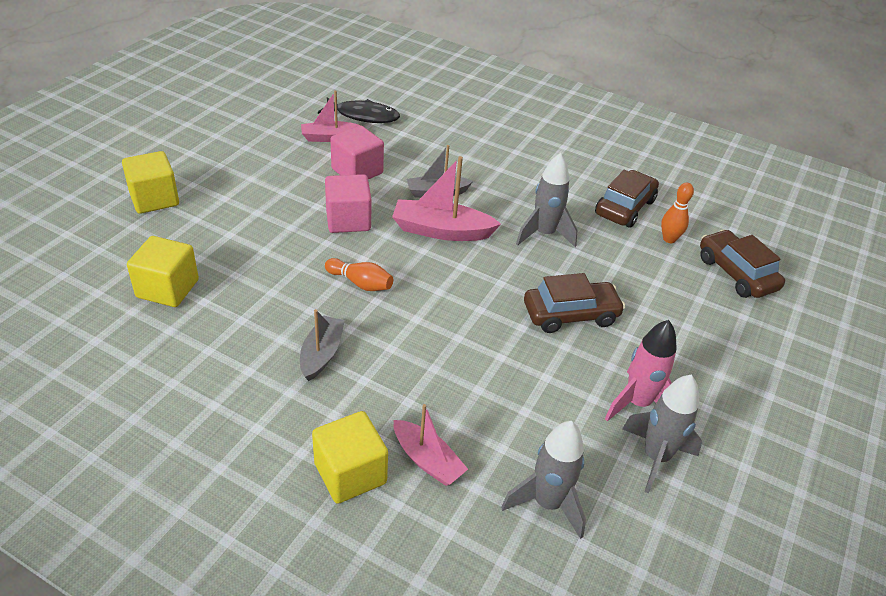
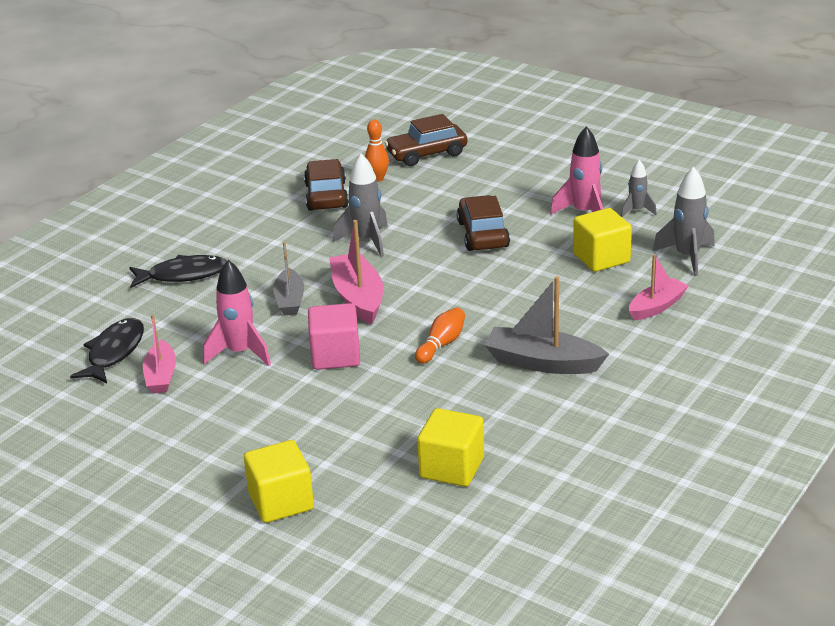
camera: 80 degrees left, 10 degrees down
(321, 354) = (543, 363): grey boat -> grey boat, size x1.52
(350, 473) = (676, 342): yellow cube -> yellow cube (601, 258)
(357, 171) = (240, 353): pink cube -> pink rocket
(441, 231) = (358, 298): pink boat -> pink boat turned 150 degrees clockwise
(474, 138) = (183, 275): none -> black fish
(624, 207) = (326, 196): brown car -> brown car turned 45 degrees clockwise
(655, 457) = (637, 211): grey rocket -> grey rocket, size x0.60

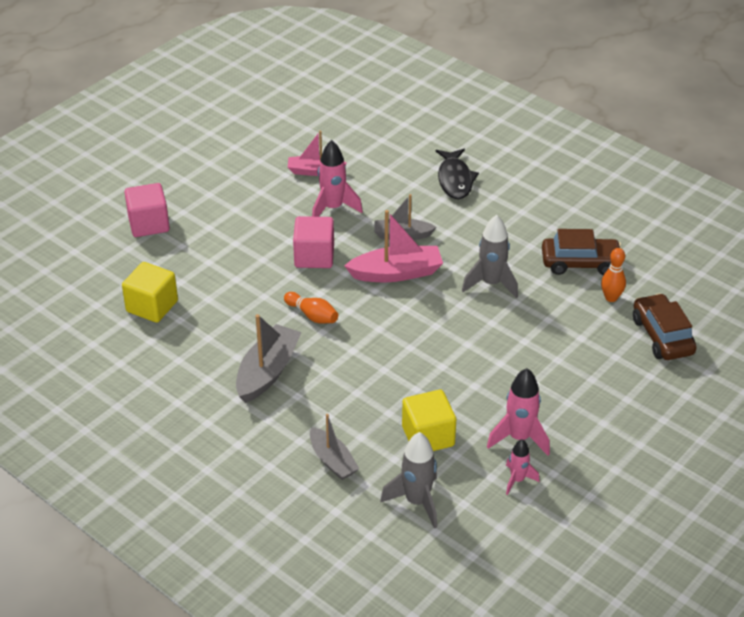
camera: 95 degrees right, 10 degrees up
(114, 352) = (352, 149): black fish -> none
(281, 502) = (149, 224): yellow cube -> pink cube
(483, 234) = (489, 359): brown car -> none
(637, 211) = (517, 480): grey rocket -> pink rocket
(656, 307) = (332, 461): pink boat -> grey boat

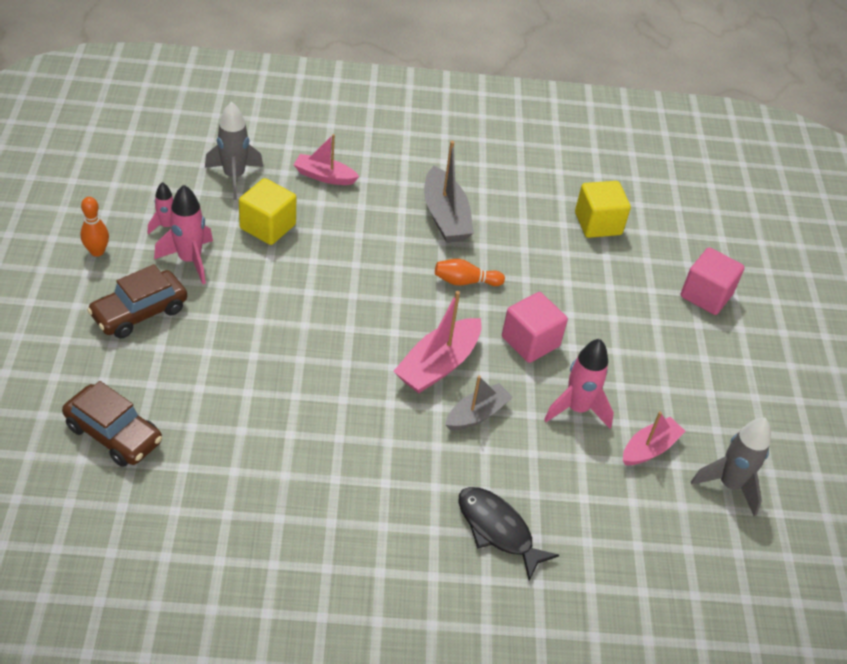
camera: 135 degrees right, 5 degrees up
(332, 461) = (324, 176): grey boat -> pink boat
(491, 284) = (336, 403): grey rocket -> grey rocket (729, 485)
(580, 263) = (263, 485): brown car -> brown car (139, 312)
(611, 298) = (198, 455): orange bowling pin -> orange bowling pin (97, 251)

